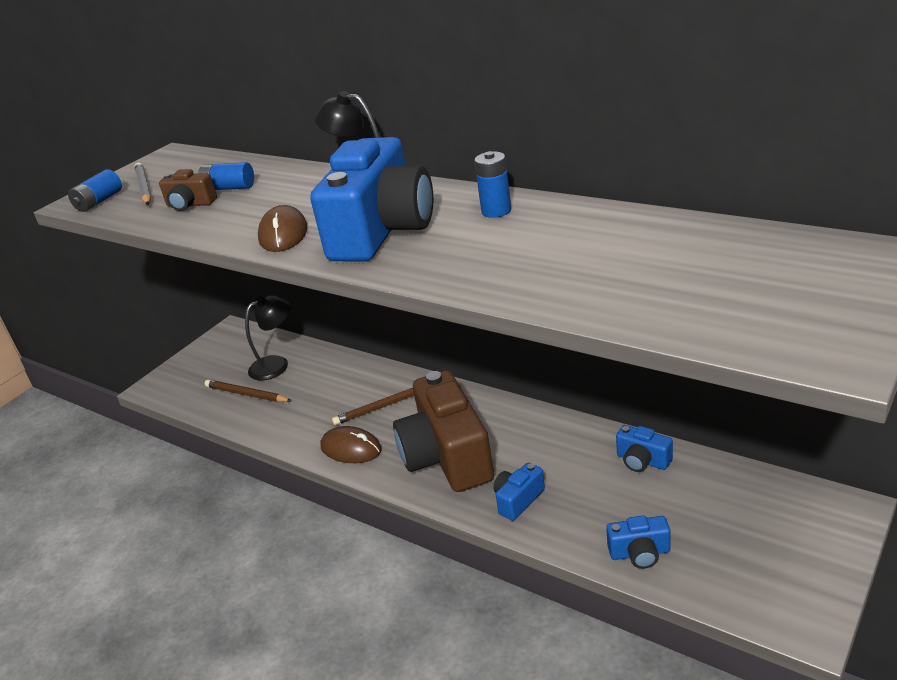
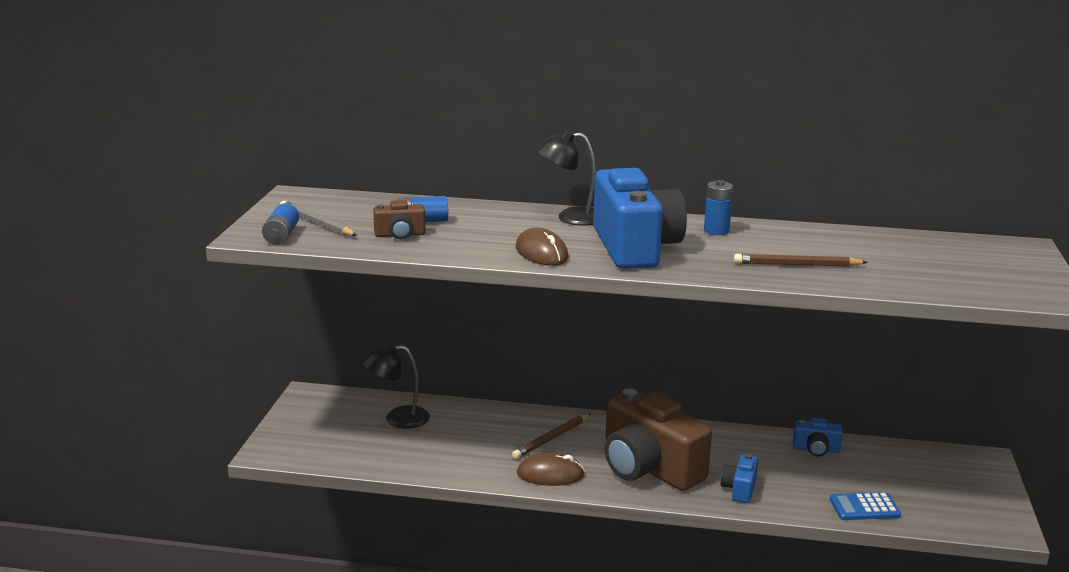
camera: 30 degrees left, 10 degrees down
(246, 394) = (391, 446): brown pencil -> brown pencil (796, 265)
(276, 364) = (397, 418): black lamp -> black lamp turned 120 degrees counterclockwise
(640, 553) = (864, 507): blue camera -> blue calculator

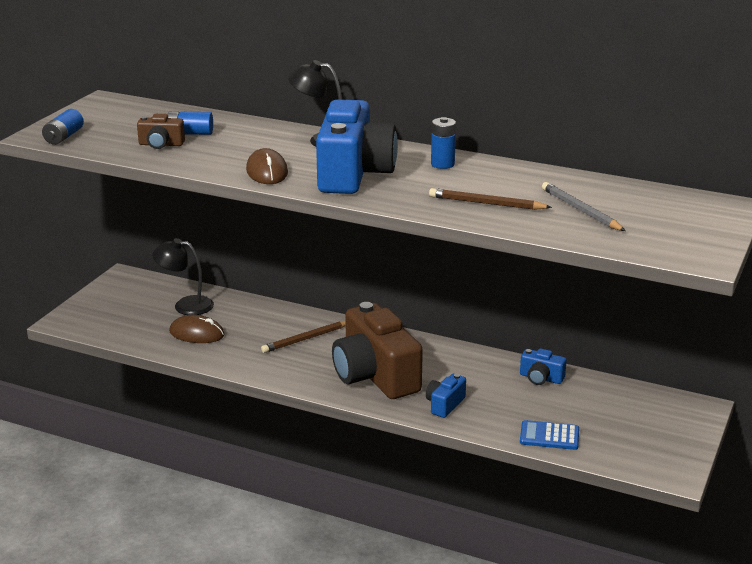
camera: 15 degrees right, 5 degrees up
(316, 223) = (101, 127): grey pencil -> grey pencil (580, 210)
(550, 474) = (285, 370): brown mouse -> brown mouse (197, 333)

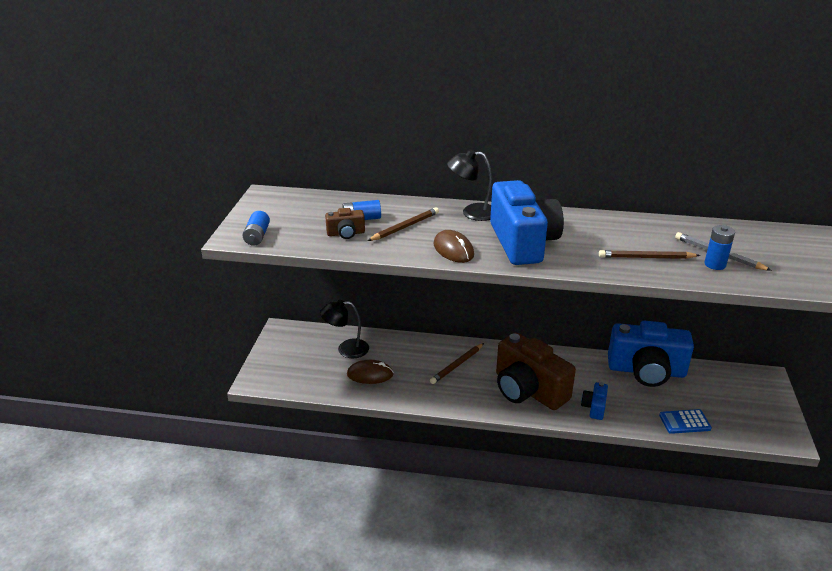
camera: 15 degrees left, 5 degrees up
(232, 145) = (405, 227): none -> brown pencil
(442, 164) = (582, 224): blue battery -> blue battery (715, 264)
(541, 378) = (646, 371): blue camera -> blue camera, size x2.30

